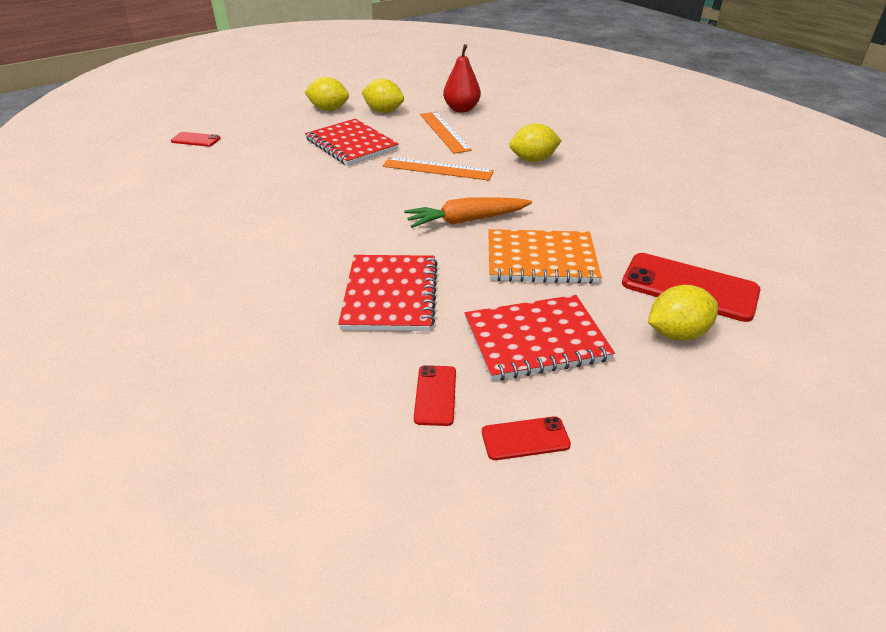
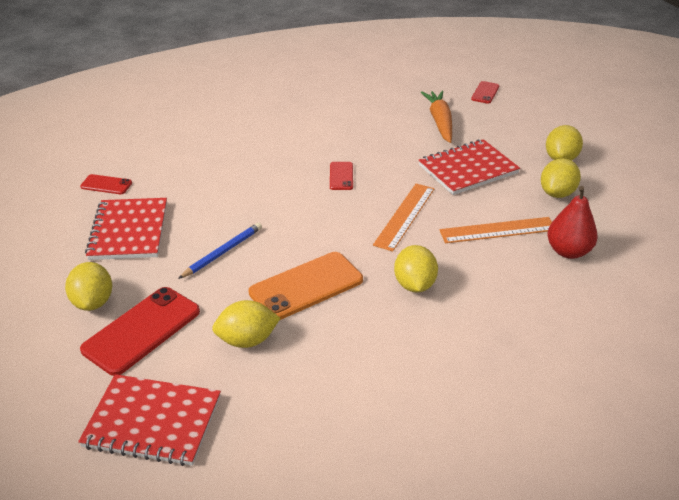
camera: 100 degrees right, 0 degrees up
(390, 295) = (212, 176): red notebook -> red notebook (153, 422)
(466, 220) = (299, 221): orange carrot -> orange carrot (439, 122)
(525, 438) = (52, 212): red phone -> red phone (341, 176)
(541, 259) = (223, 252): orange notebook -> blue pencil
(564, 206) = (306, 286): none -> orange phone
(653, 226) = (247, 340): none -> yellow lemon

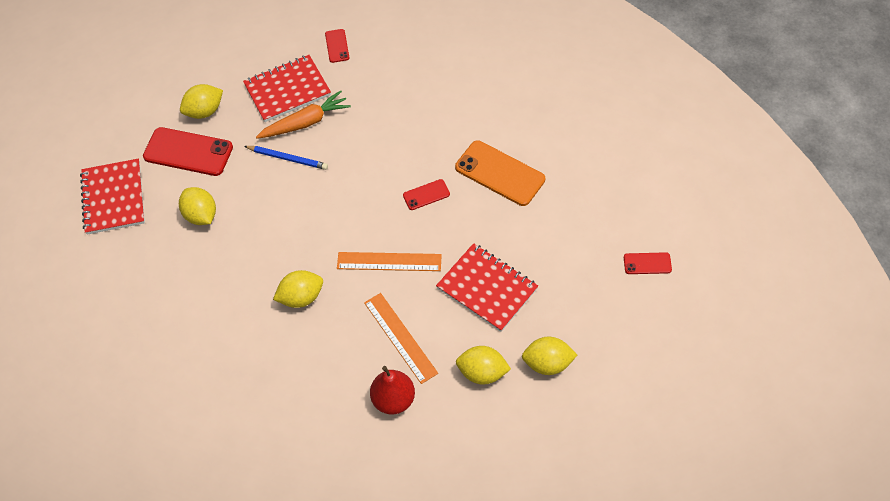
camera: 70 degrees right, 20 degrees up
(306, 286) = (270, 227): orange phone -> orange phone (499, 173)
(439, 122) = (562, 240): orange carrot -> orange carrot (305, 122)

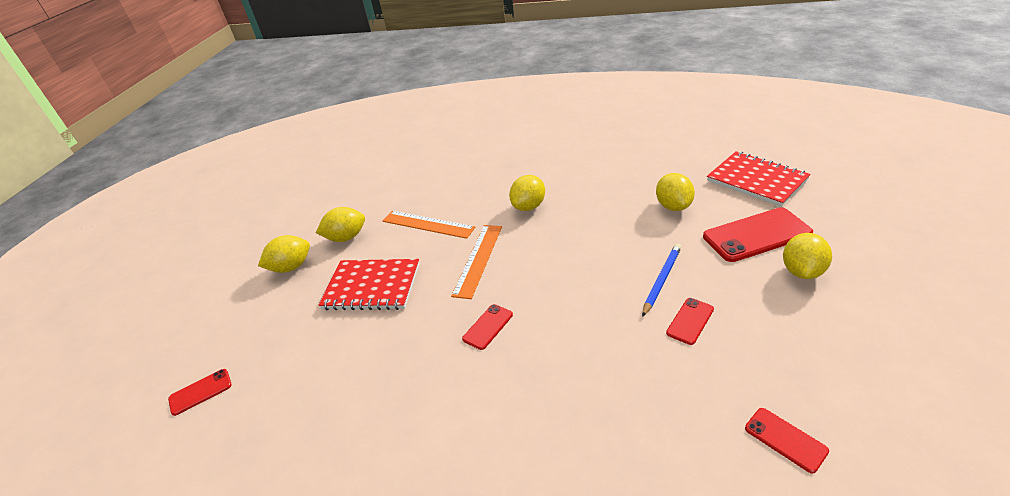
camera: 150 degrees right, 20 degrees down
(201, 215) = (673, 206): yellow lemon -> yellow lemon turned 60 degrees clockwise
(287, 90) = (758, 342): red notebook -> none
(287, 158) = (662, 280): blue pencil -> blue pencil turned 135 degrees clockwise
(305, 122) = (690, 321): orange carrot -> red phone
(389, 262) = (478, 259): orange ruler -> orange ruler turned 45 degrees counterclockwise
(393, 399) = (407, 196): red pear -> none
(499, 173) = (418, 394): orange phone -> none

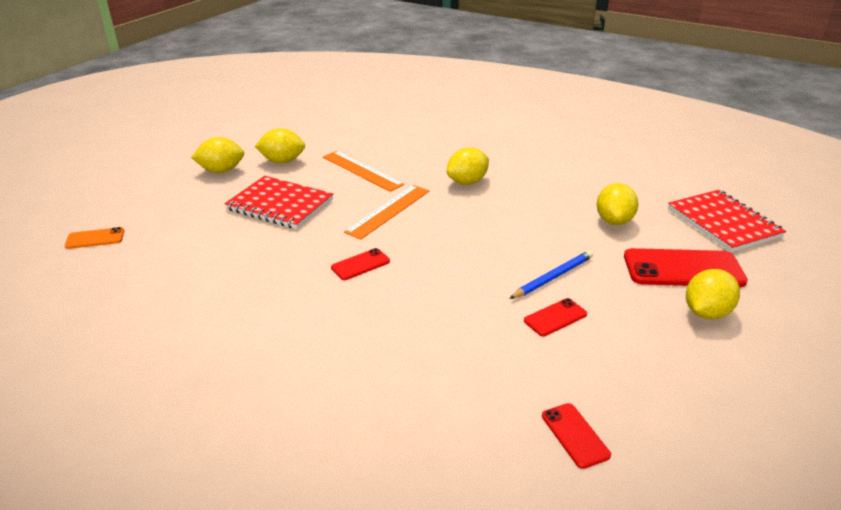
camera: 15 degrees right, 5 degrees down
(200, 392) = (95, 238): red phone -> orange phone

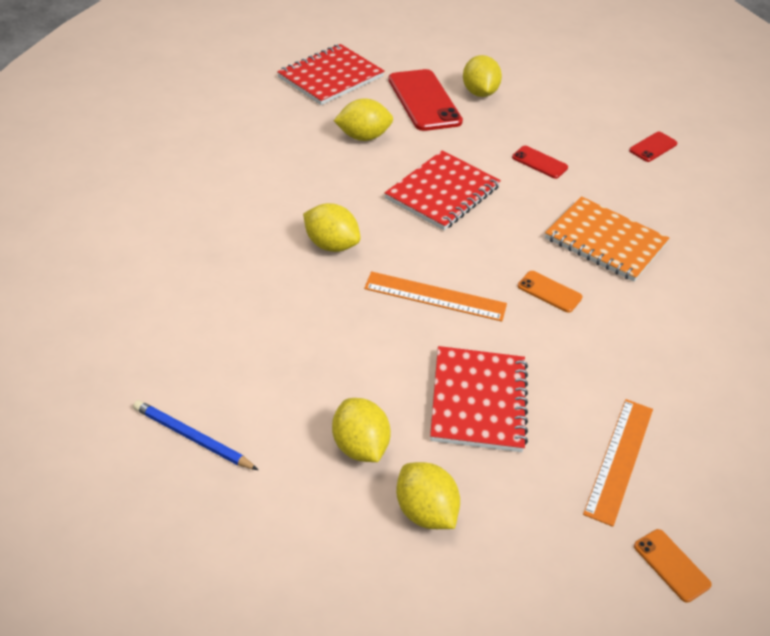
camera: 115 degrees left, 10 degrees up
(360, 264) = (549, 292): red phone -> orange phone
(362, 170) = (346, 347): orange ruler -> orange ruler (619, 460)
(407, 320) = (605, 241): none -> orange notebook
(517, 243) = (442, 193): none -> red notebook
(553, 277) = (484, 167): blue pencil -> blue pencil (193, 438)
(706, 312) = (479, 92): yellow lemon -> yellow lemon turned 60 degrees clockwise

